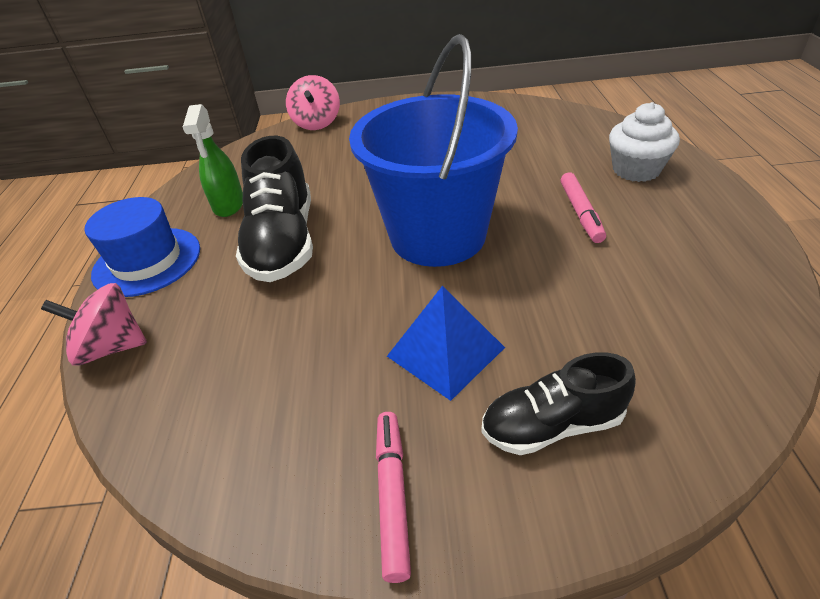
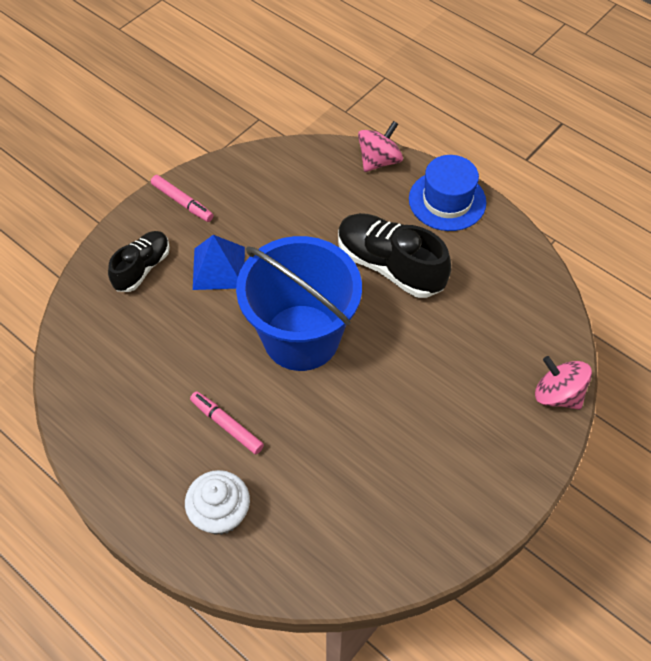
camera: 130 degrees right, 15 degrees up
(229, 205) = (472, 265): green spray bottle -> none

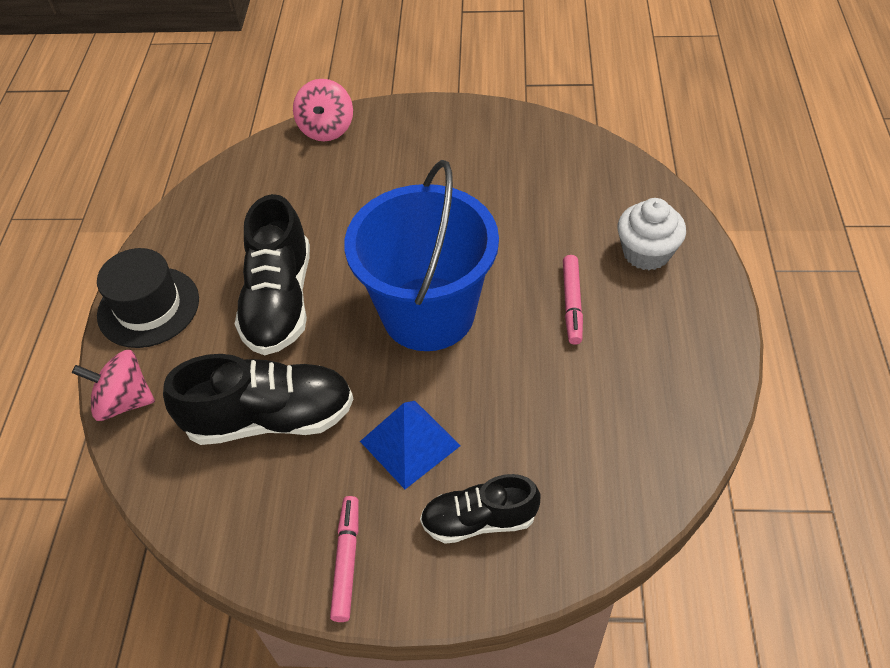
camera: 125 degrees left, 5 degrees down
(301, 216) = (270, 418): none -> black shoe
(447, 200) = (148, 307): blue hat -> black hat

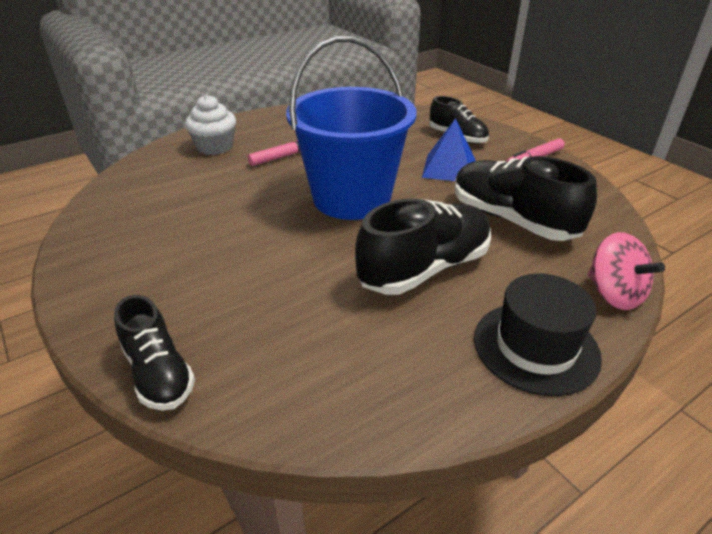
camera: 130 degrees left, 15 degrees down
(326, 129) = (159, 373): pink spinning top -> black shoe

